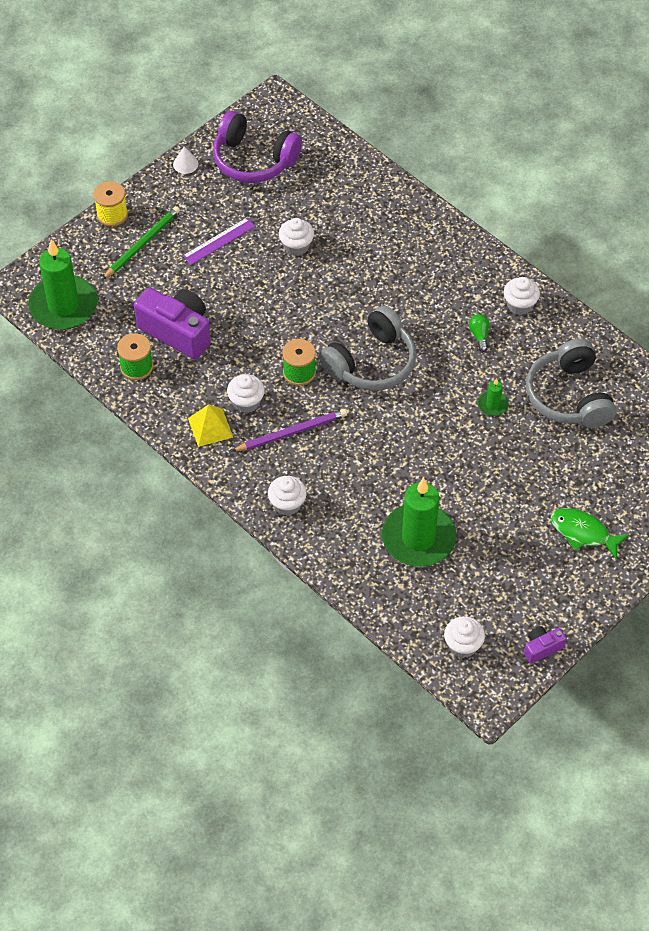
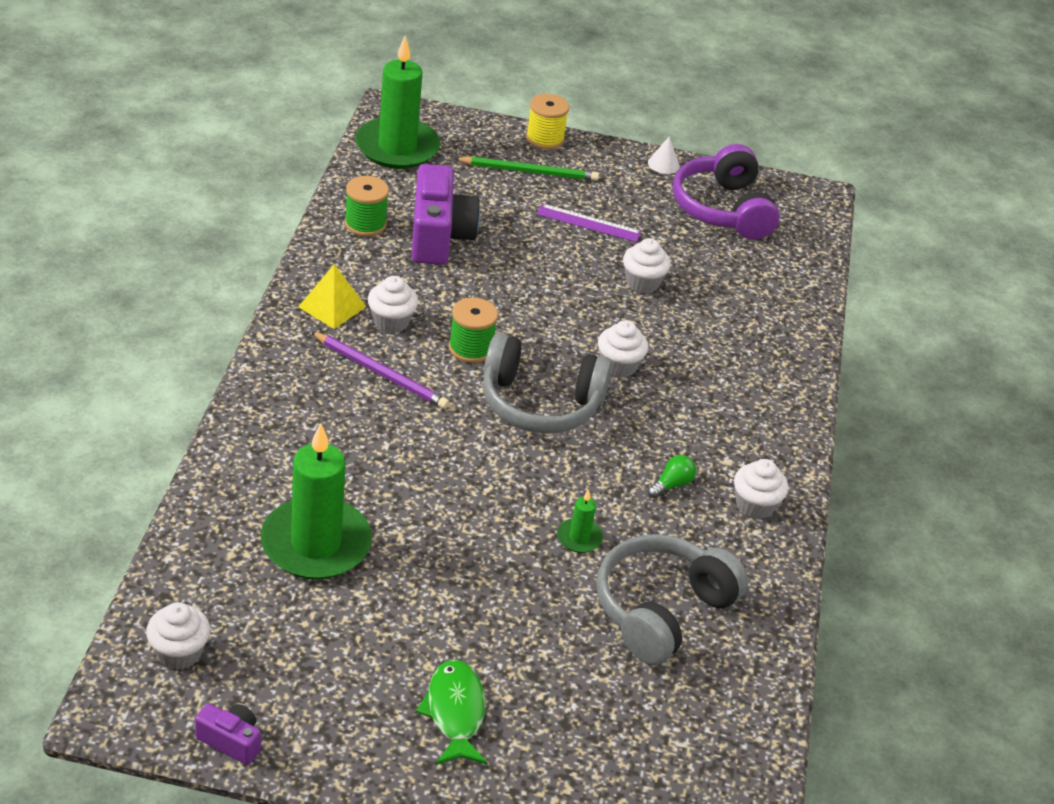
camera: 50 degrees right, 15 degrees down
(287, 504) = (275, 407): white cupcake -> white cupcake (618, 366)

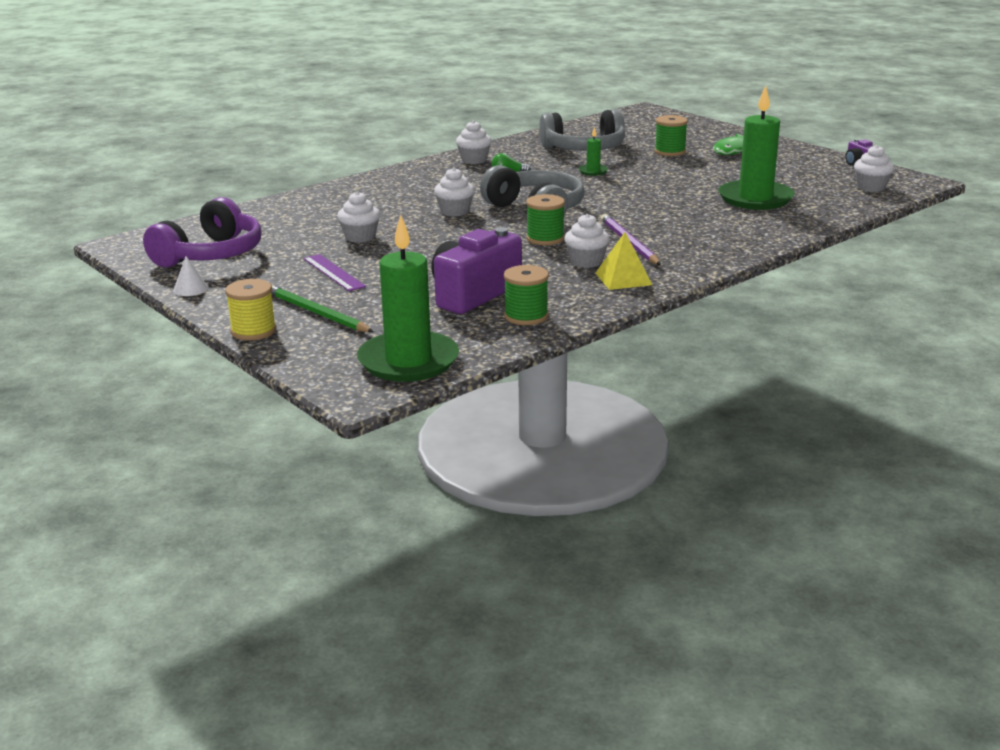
camera: 135 degrees left, 15 degrees down
(540, 659) = (670, 152): none -> green spool

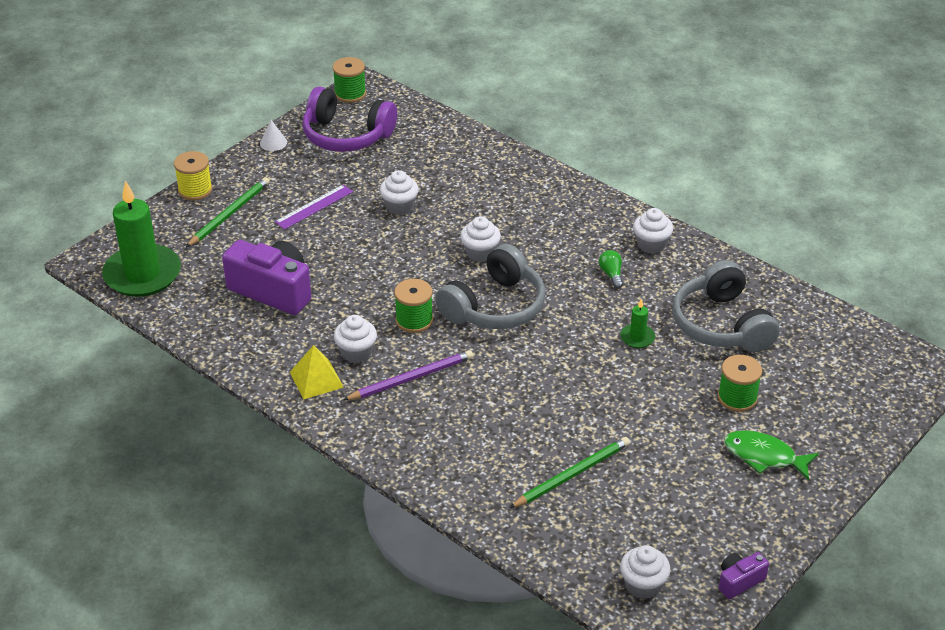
camera: 80 degrees right, 15 degrees up
(526, 316) = (228, 326): green spool -> green spool (350, 94)
(755, 198) = (572, 474): green candle -> green pencil

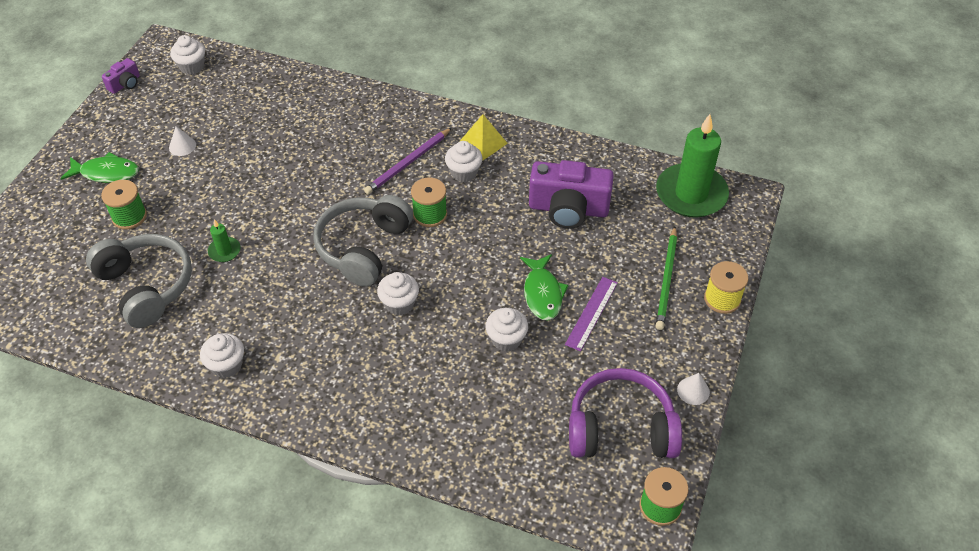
camera: 160 degrees right, 10 degrees up
(346, 230) = (542, 293): none -> green fish
(572, 474) = (256, 123): green pencil -> none
(611, 274) = (261, 314): green light bulb -> none
(669, 467) = (182, 146): none -> white cone

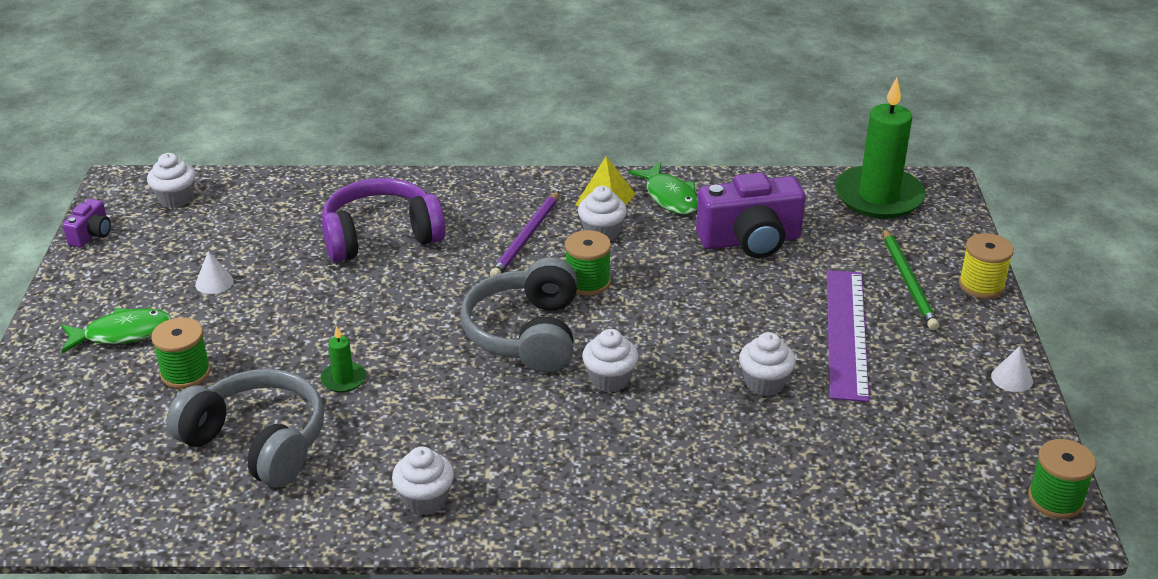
camera: 20 degrees left, 15 degrees down
(542, 293) = (776, 328): green fish -> green fish (670, 197)
(591, 313) = (846, 333): purple ruler -> purple ruler, size x1.68
(620, 428) = (958, 436): purple headphones -> purple headphones (381, 236)

